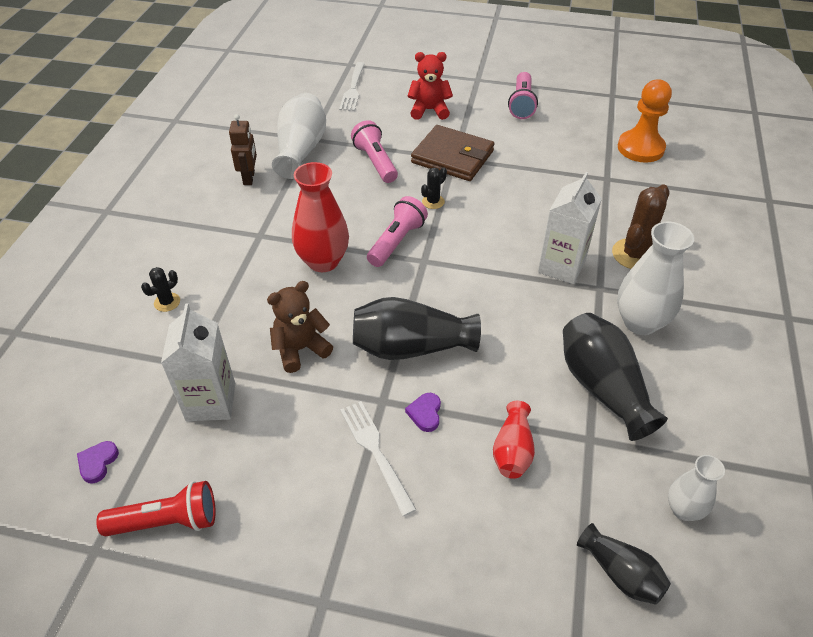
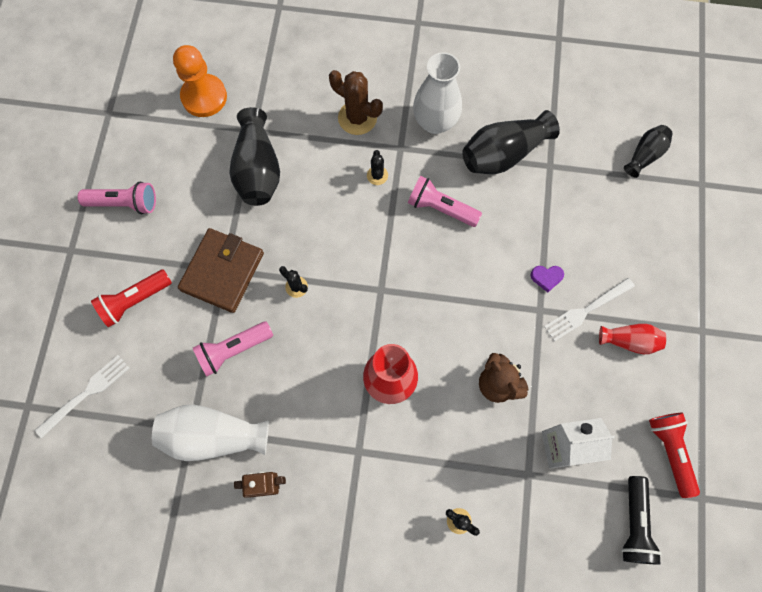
camera: 95 degrees left, 25 degrees up
(98, 462) = (634, 523): purple heart -> black flashlight
(353, 89) = (86, 394): white fork -> white fork turned 45 degrees counterclockwise
(397, 242) = (357, 316): pink flashlight -> pink flashlight (441, 208)
(411, 347) = (484, 293): black vase -> black vase (258, 170)
(429, 110) = (134, 301): red teddy bear -> red flashlight
(512, 451) = (568, 216): red vase -> red vase (629, 341)
(561, 266) = (377, 175): white carton -> black cactus
(683, 509) = (594, 115): white vase -> none

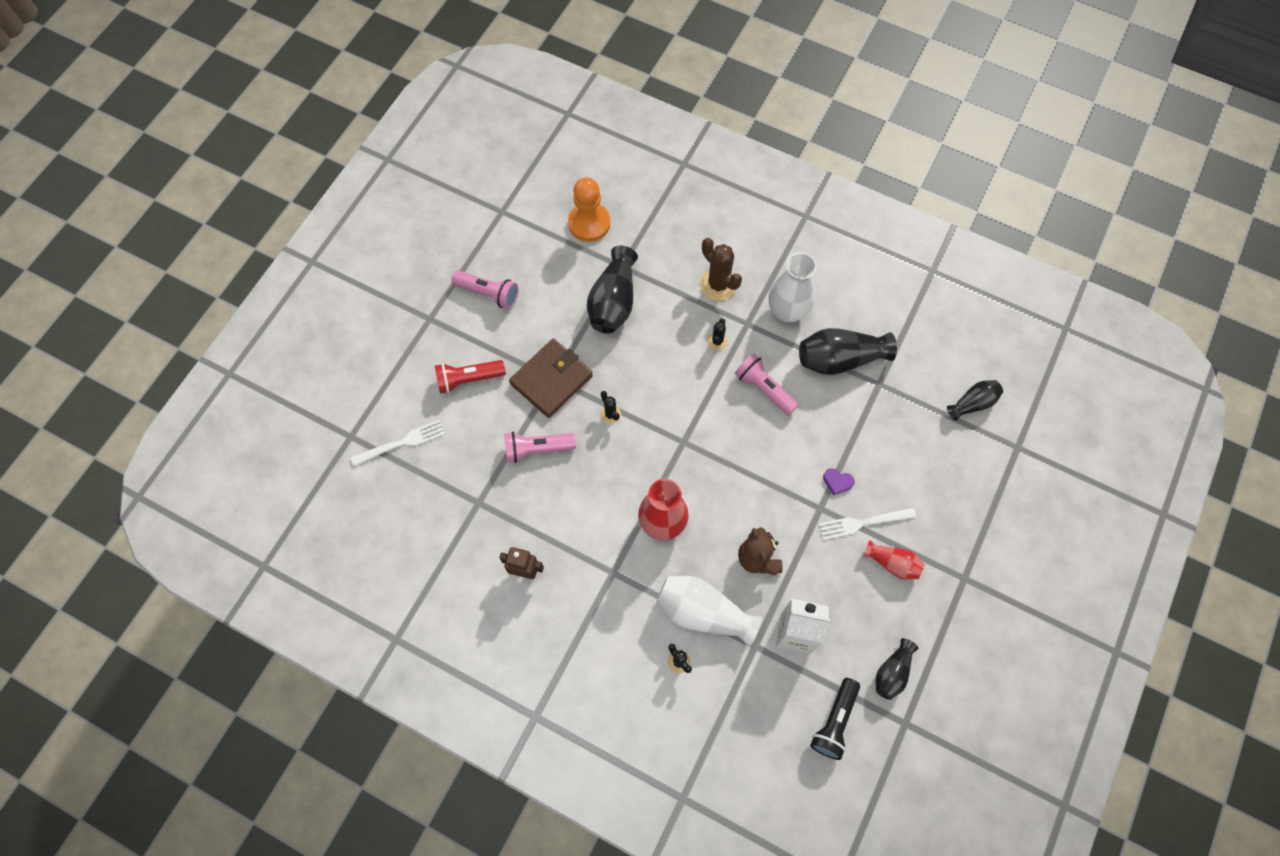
camera: 20 degrees right, 5 degrees down
(213, 435) = (495, 514): white vase -> white vase (703, 613)
(670, 451) = (892, 672): red flashlight -> black vase

